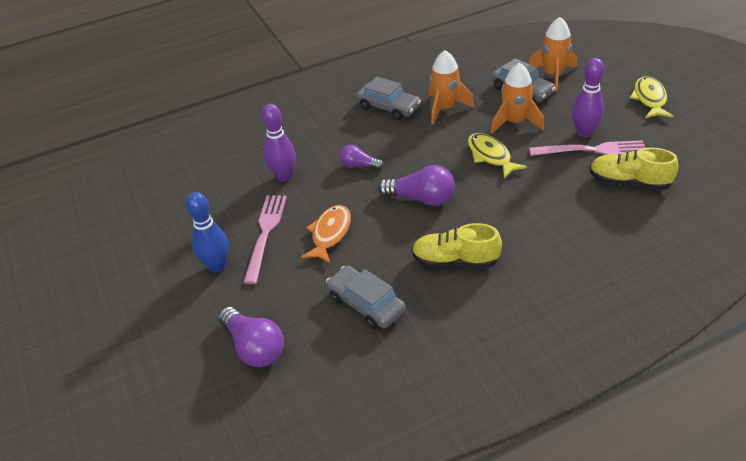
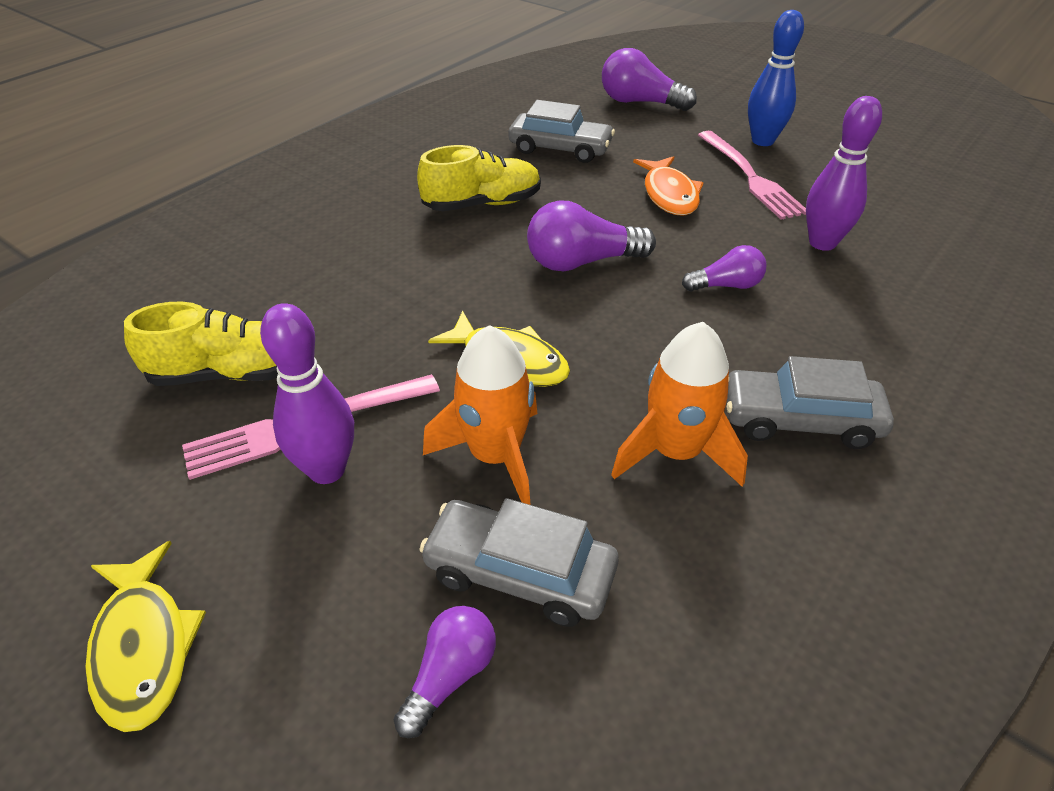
camera: 150 degrees right, 0 degrees up
(553, 75) = (450, 675): orange rocket -> purple light bulb

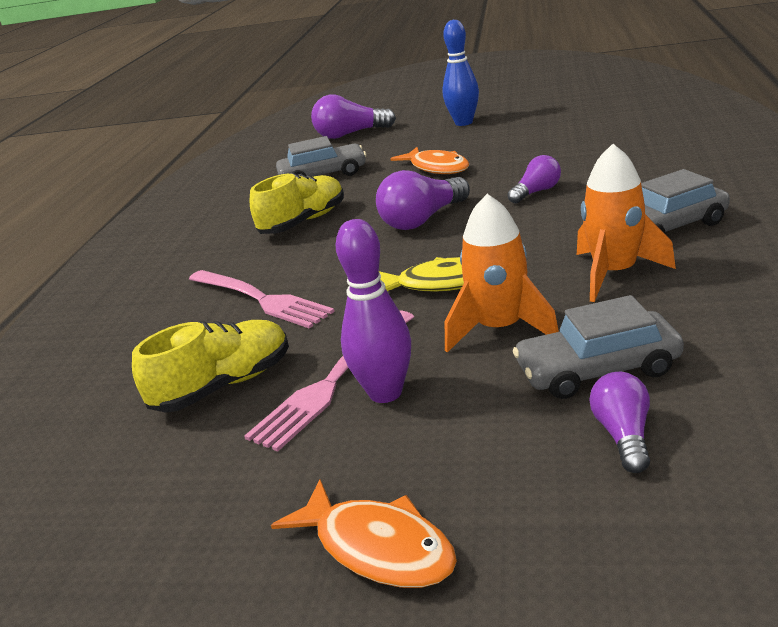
camera: 25 degrees left, 15 degrees down
(144, 647) = (377, 547): yellow fish -> orange fish
(751, 177) = (480, 141): pink fork -> pink fork (261, 299)
(822, 243) = (568, 151): purple bowling pin -> none

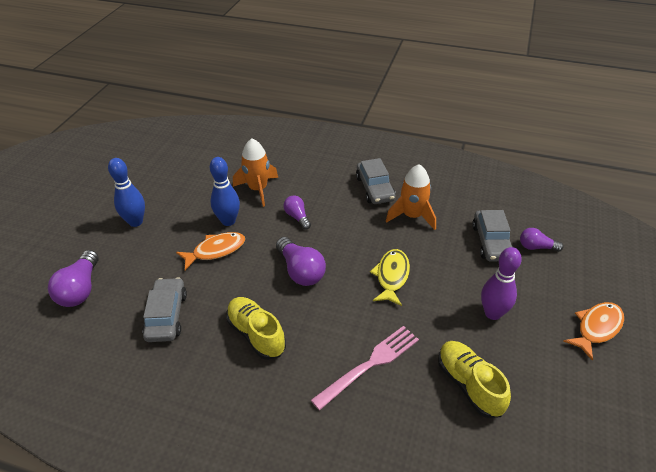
camera: 85 degrees left, 15 degrees up
(333, 382) = (478, 333): pink fork -> none
(497, 159) = (228, 221): none -> blue bowling pin
(500, 329) = (448, 263): orange rocket -> orange rocket (258, 189)

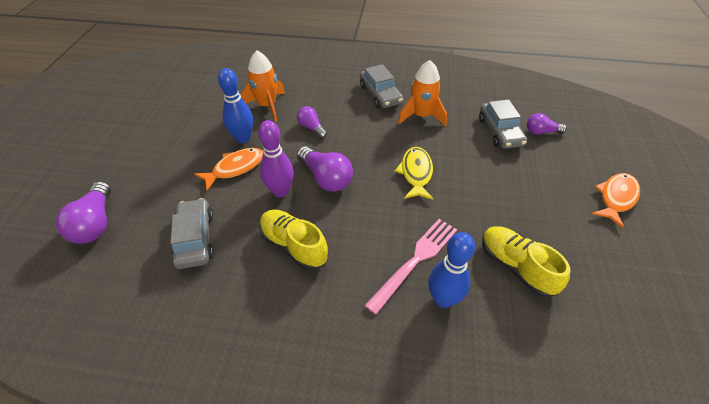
camera: 10 degrees left, 5 degrees up
(135, 222) = (146, 149): blue bowling pin -> blue bowling pin (443, 299)
(492, 313) = (519, 196): purple bowling pin -> purple bowling pin (280, 191)

